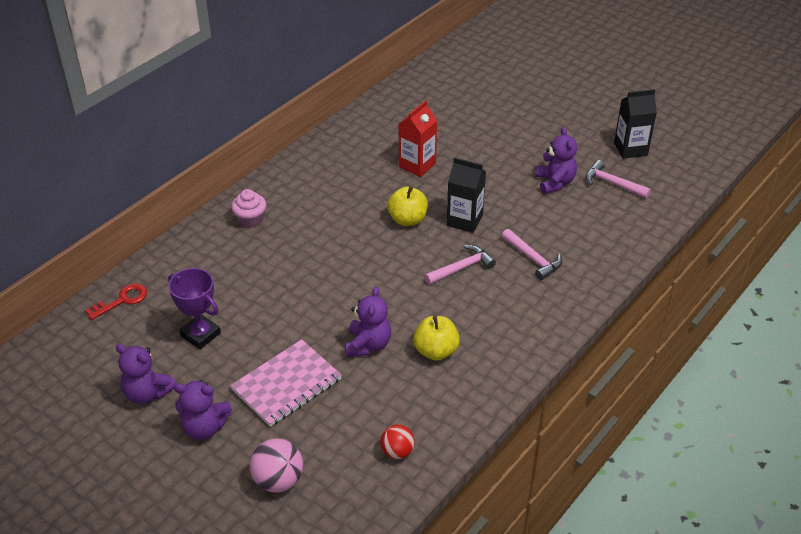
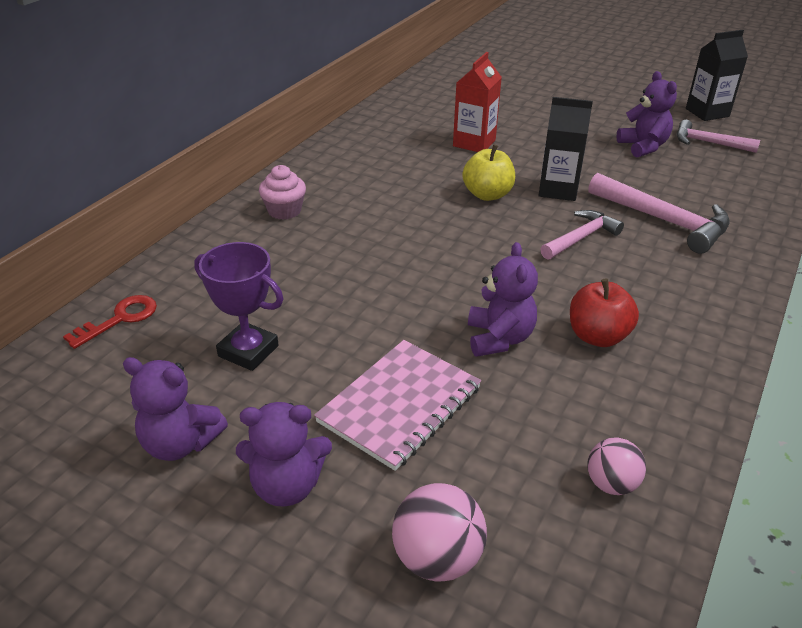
camera: 10 degrees left, 5 degrees down
(397, 452) = (611, 484): red ball -> pink ball
(436, 351) = (597, 336): yellow apple -> red apple
(533, 259) = (663, 221): pink hammer -> pink hammer, size x1.55

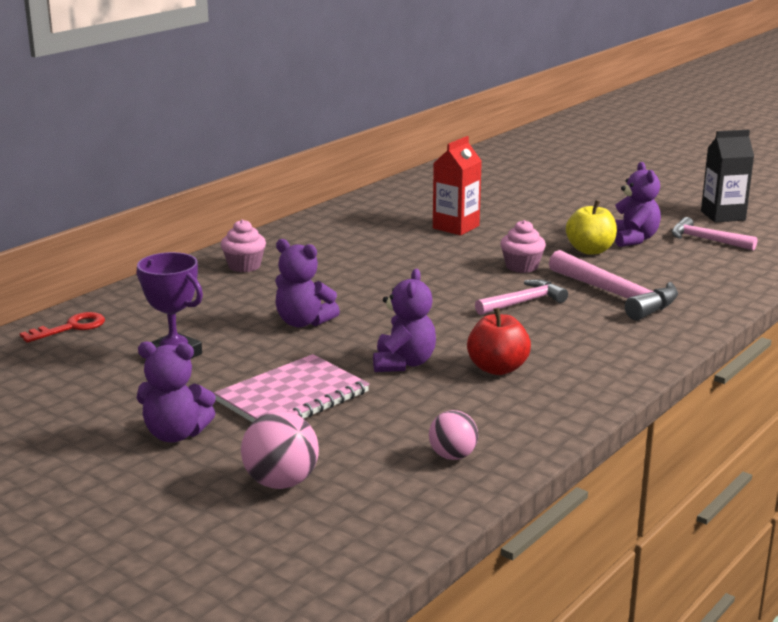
camera: 10 degrees right, 15 degrees down
(180, 443) = (97, 404): purple teddy bear -> purple teddy bear (303, 322)
(487, 194) = (448, 266): yellow apple -> yellow apple (590, 250)
(558, 190) = (521, 267): black carton -> pink cupcake

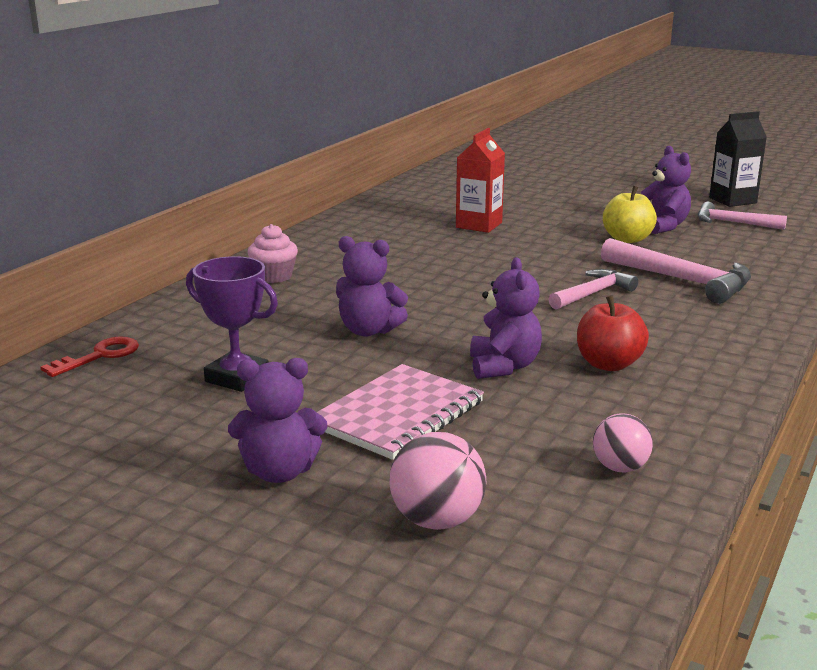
camera: 10 degrees left, 0 degrees up
(521, 267) = (569, 259): pink cupcake -> none

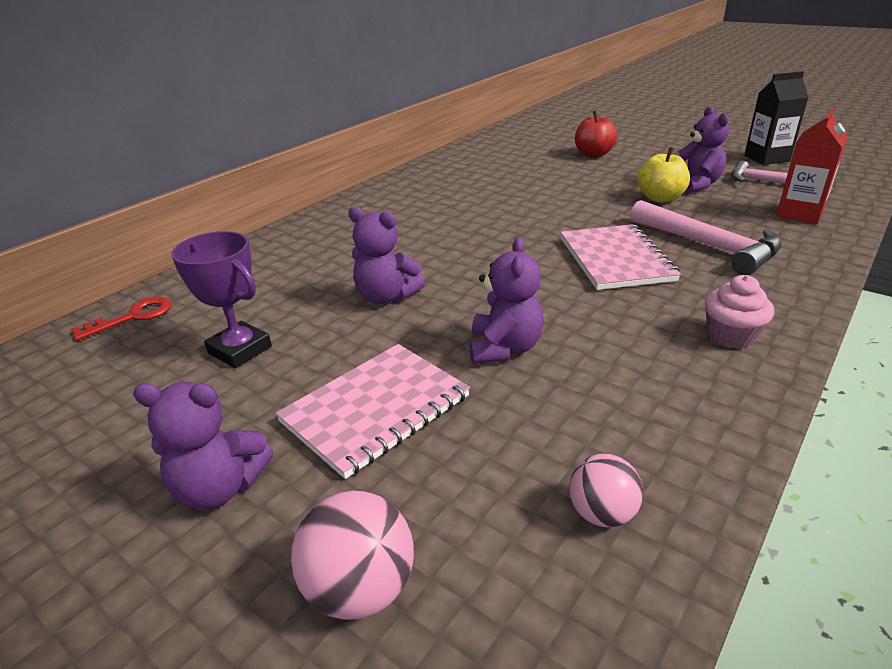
camera: 10 degrees right, 10 degrees up
(274, 276) = (326, 232): pink cupcake -> pink cupcake (731, 336)
(479, 225) = (525, 182): red carton -> red carton (799, 214)
(592, 293) = (615, 259): pink hammer -> pink notebook
(608, 364) = (616, 350): red apple -> red apple (593, 154)

